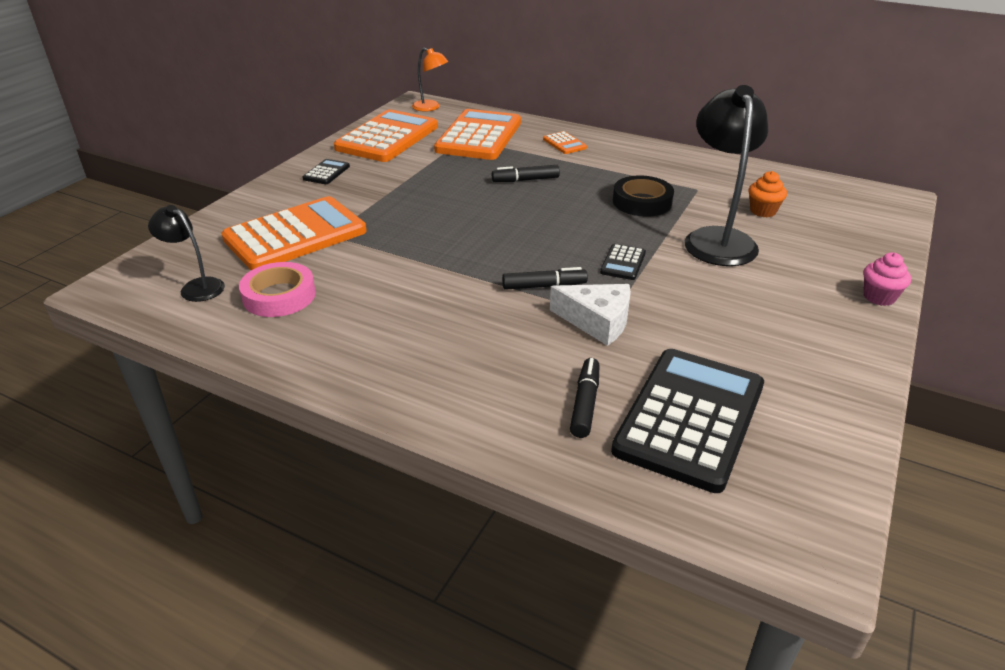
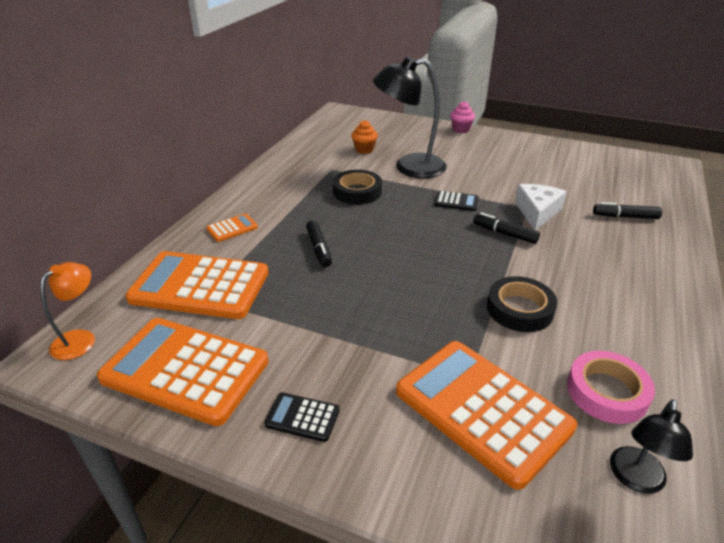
camera: 95 degrees left, 0 degrees up
(403, 272) = (519, 309): none -> black tape
(544, 286) = (504, 233): black marker -> black marker turned 45 degrees counterclockwise
(690, 418) = (610, 186): black calculator -> none

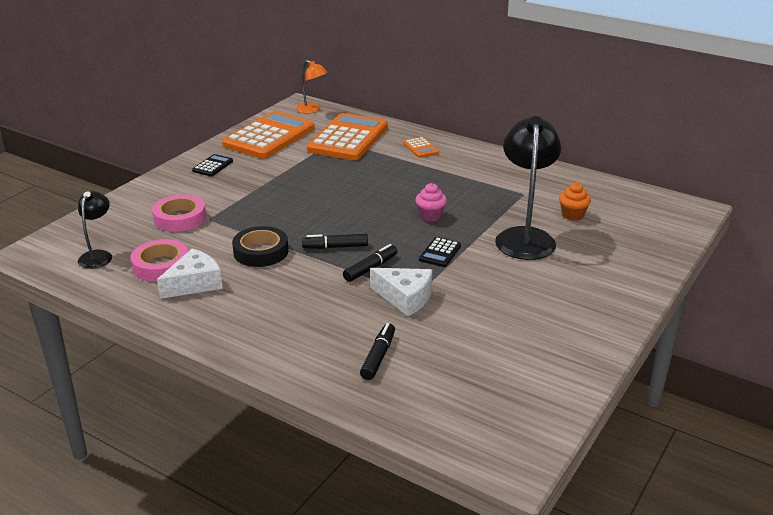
camera: 100 degrees right, 5 degrees down
(319, 249) = (378, 179): black marker -> black marker (335, 247)
(357, 192) = (472, 203): black tape -> none
(461, 129) = (641, 290): pink cupcake -> pink cupcake (430, 216)
(482, 409) = (180, 218): orange calculator -> pink tape
(618, 348) = (194, 283): none -> white cheese
(635, 479) = (98, 255): black lamp -> black lamp turned 60 degrees clockwise

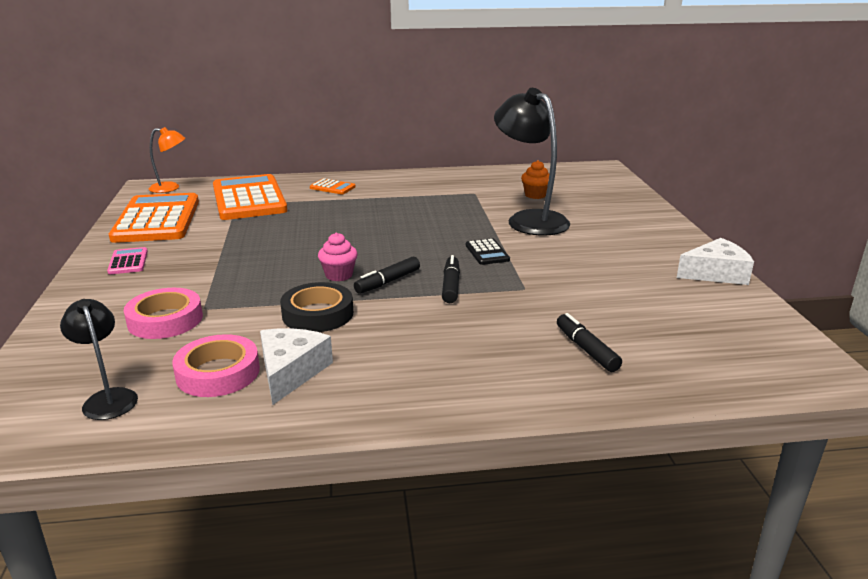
camera: 40 degrees left, 5 degrees down
(212, 166) = (128, 262): black calculator -> pink calculator
(405, 297) = (521, 295): white cheese -> white cheese (716, 273)
(430, 216) = (430, 230): pink cupcake -> pink cupcake (339, 275)

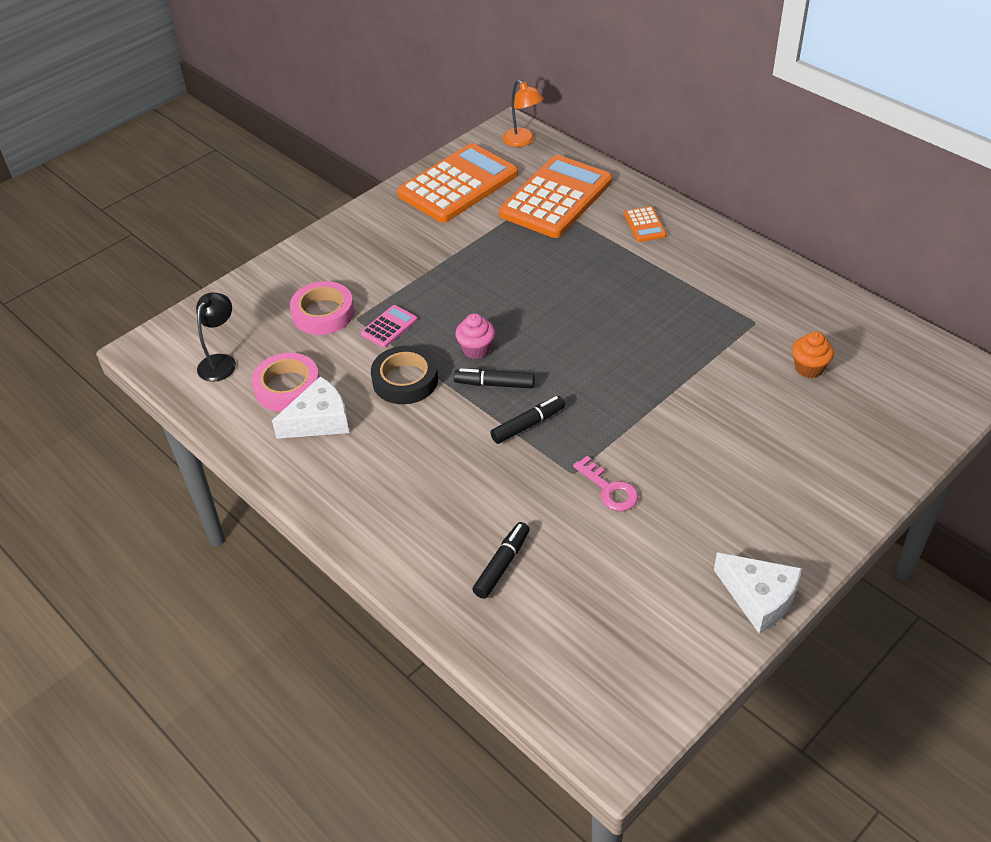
camera: 55 degrees right, 20 degrees up
(128, 262) = (379, 229): pink calculator -> pink calculator (389, 327)
(487, 252) = (619, 411): black calculator -> none
(529, 219) = (734, 398): black lamp -> none
(558, 282) = (609, 489): none -> pink key

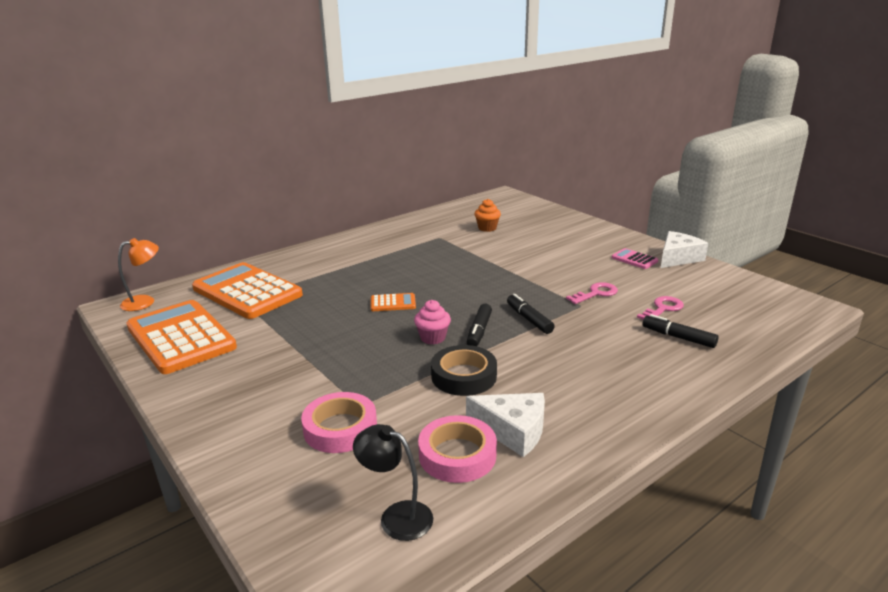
camera: 85 degrees left, 20 degrees down
(319, 420) = (513, 431): white cheese -> white cheese turned 135 degrees clockwise
(389, 327) = (383, 384): pink calculator -> pink calculator (634, 259)
(577, 557) = (662, 309): none -> pink key
(645, 225) = (312, 261): orange calculator -> orange calculator (393, 303)

